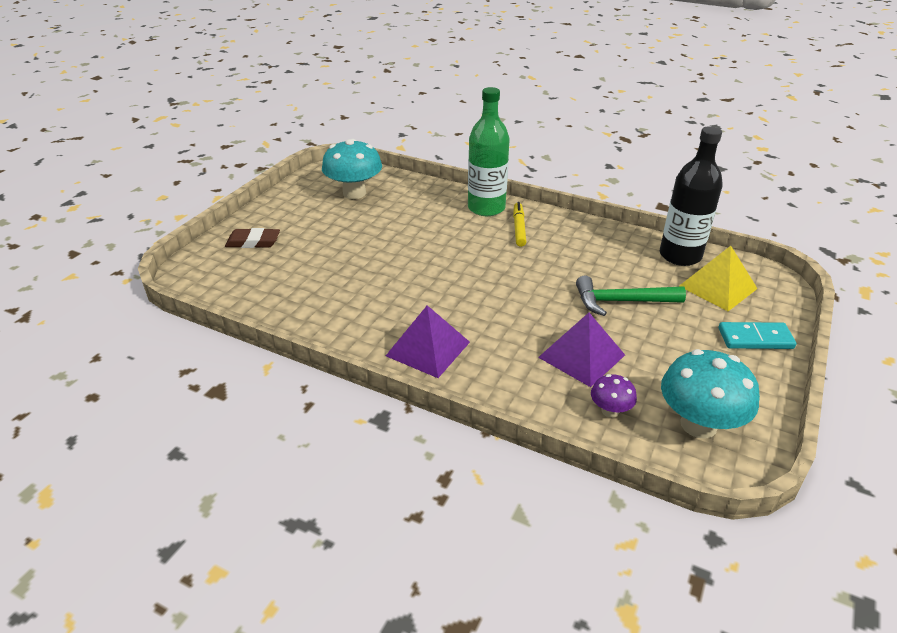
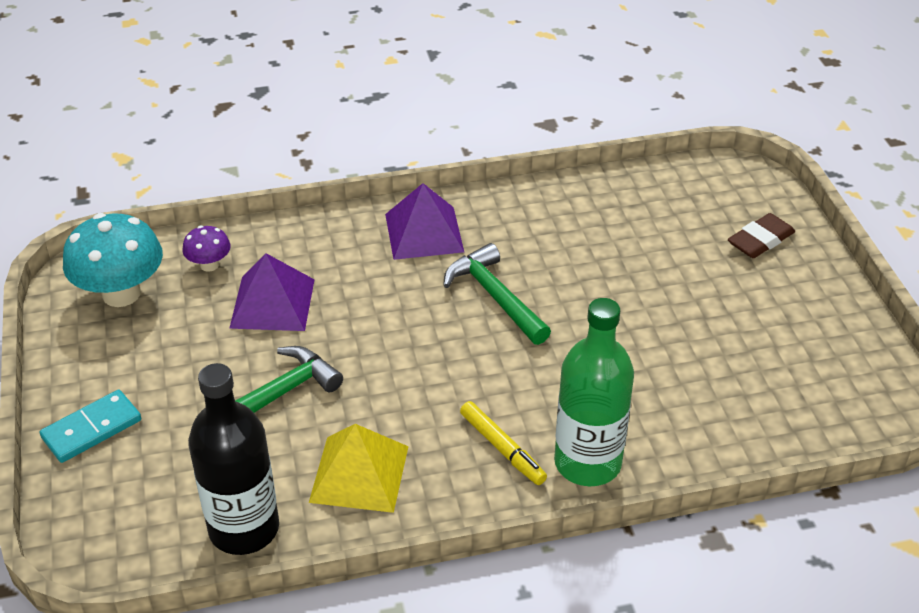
camera: 140 degrees right, 5 degrees up
(354, 193) = (788, 379): turquoise mushroom -> none
(435, 288) = (495, 297): none -> green hammer
(718, 287) = (165, 493): yellow pyramid -> yellow pyramid (359, 474)

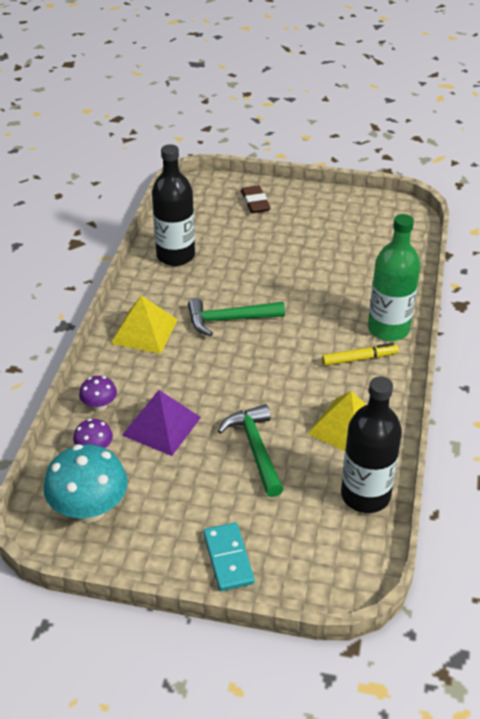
camera: 65 degrees left, 0 degrees up
(279, 243) = (99, 406): none -> purple mushroom
(424, 233) = (144, 331): purple pyramid -> yellow pyramid
(584, 208) = (175, 255): none -> black bottle

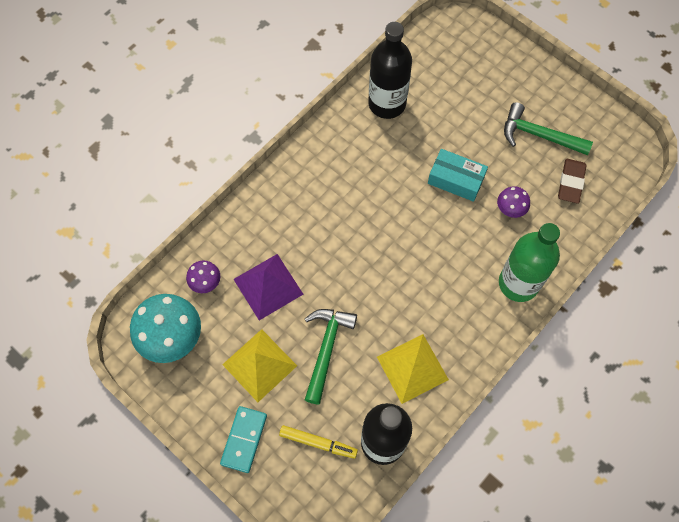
camera: 30 degrees right, 25 degrees up
(99, 406) = (233, 240): purple mushroom -> purple mushroom (510, 209)
(144, 331) = (311, 179): yellow pyramid -> yellow pyramid (259, 365)
(229, 320) = (388, 202): green hammer -> green hammer (539, 135)
(255, 202) = (497, 71): brown eraser -> brown eraser (571, 182)
(277, 282) = (456, 180): none -> turquoise box
(359, 358) = (471, 302): yellow marker -> yellow marker (318, 442)

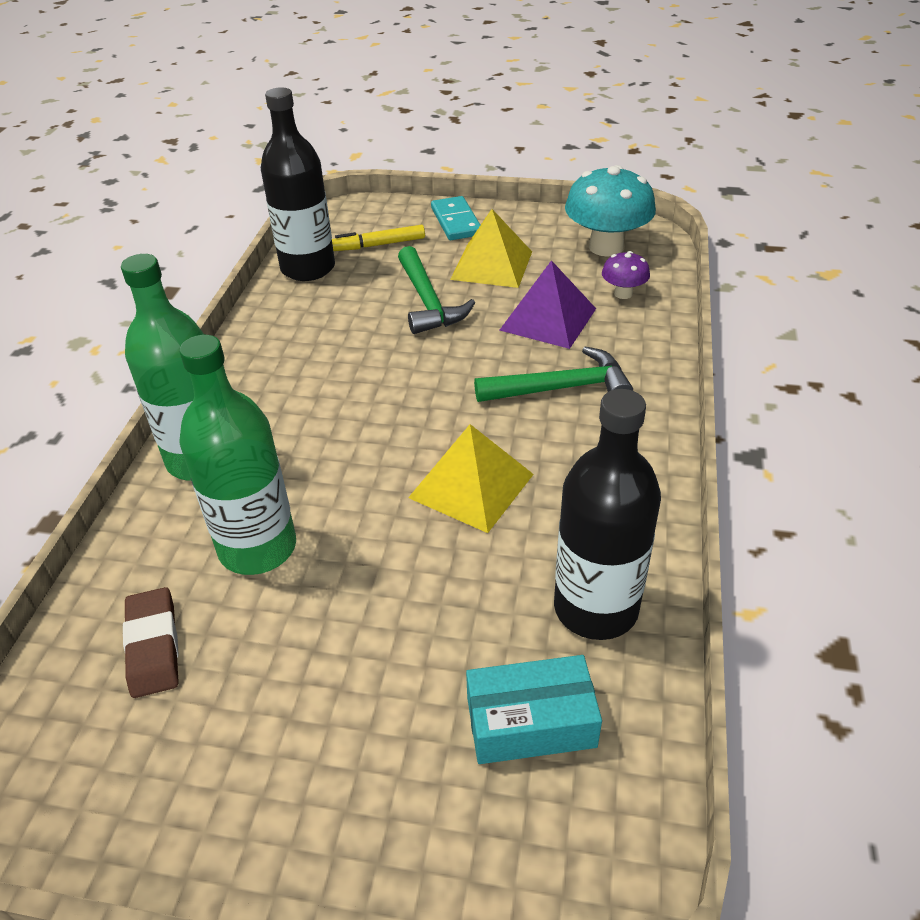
camera: 150 degrees right, 25 degrees down
(412, 368) = (310, 326): yellow pyramid -> yellow pyramid (471, 485)
(456, 180) = (379, 546): turquoise box -> turquoise box (531, 722)
(510, 209) = (258, 548): purple mushroom -> green bottle
(539, 135) = (253, 707): green hammer -> green hammer (561, 388)

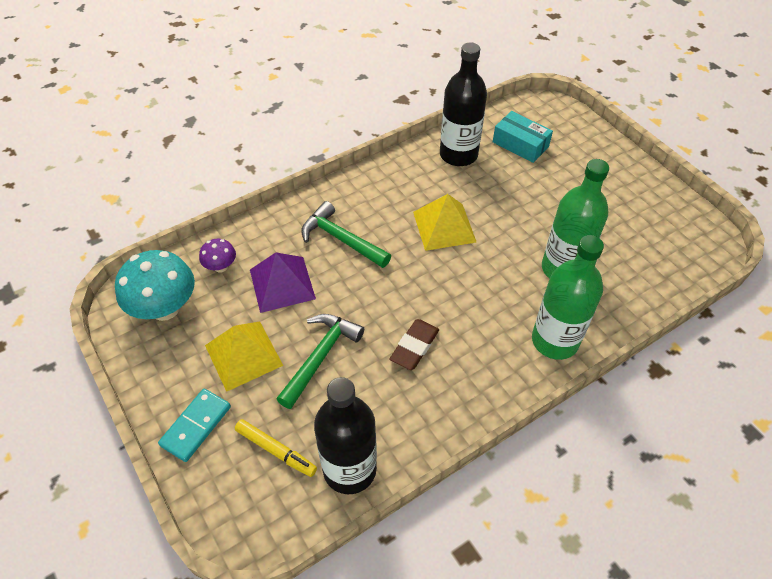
camera: 135 degrees left, 10 degrees up
(153, 646) = (636, 258): brown eraser -> brown eraser (414, 346)

